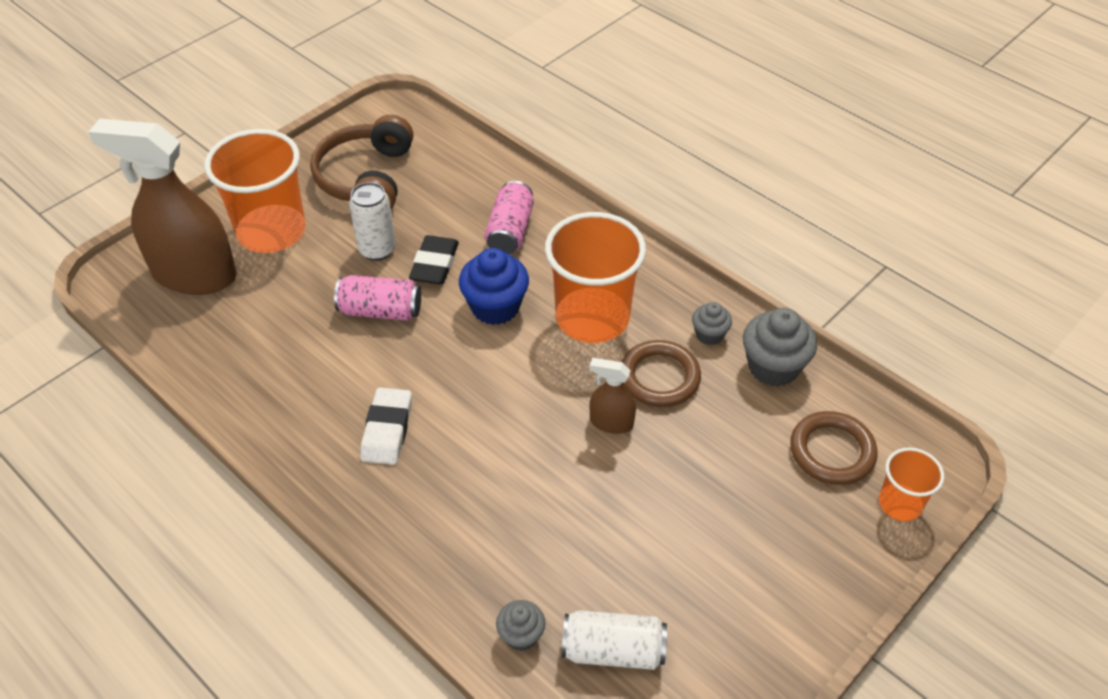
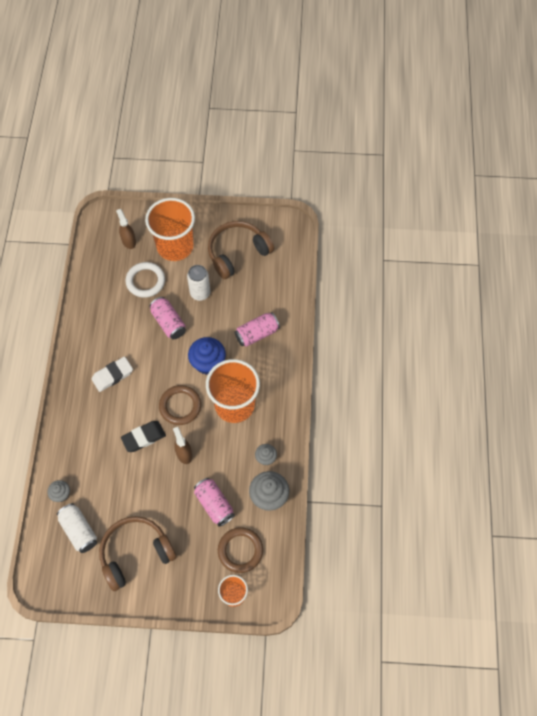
camera: 50 degrees right, 15 degrees up
(194, 274) = (128, 241): brown spray bottle -> brown spray bottle, size x0.45
(282, 295) = (145, 281): none -> white ring
(434, 264) = (211, 321): black eraser -> black eraser (143, 437)
(659, 377) = (224, 455): brown ring -> brown ring (180, 406)
(725, 592) = (135, 554): none -> brown headphones
(729, 437) = (214, 504): none -> pink can

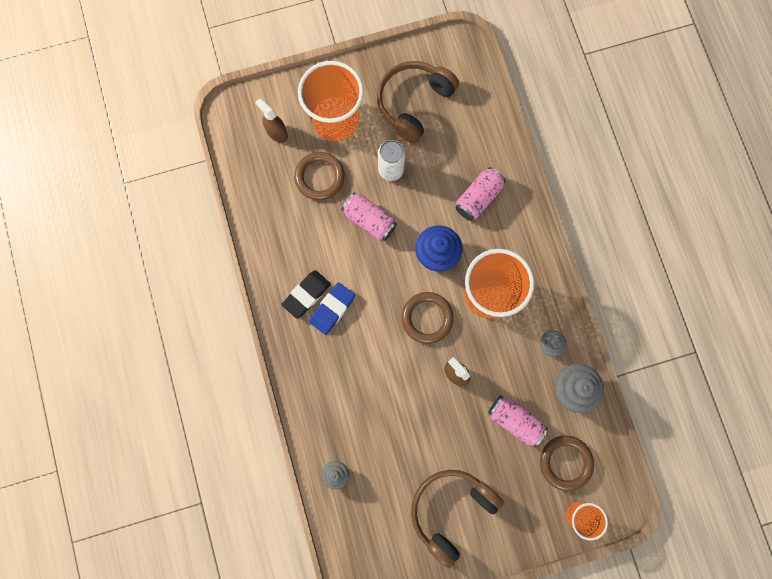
camera: 20 degrees left, 15 degrees up
(79, 531) = (376, 508): white can -> none
(112, 375) = (332, 309): white eraser -> blue eraser
(143, 437) = (401, 371): black eraser -> black eraser (306, 295)
(145, 281) = (319, 177): white ring -> brown ring

